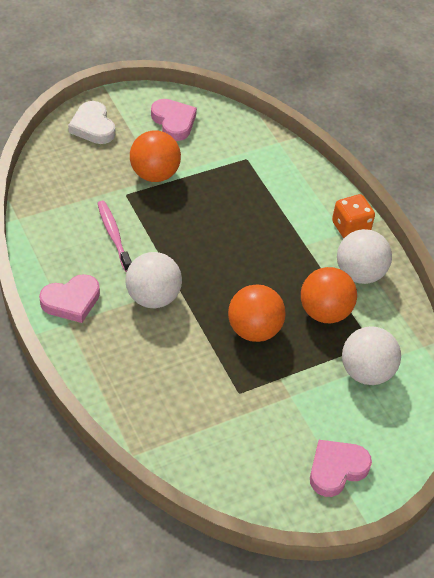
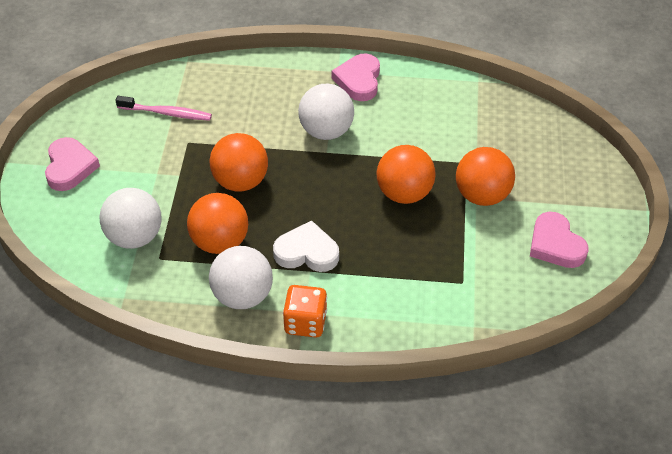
camera: 125 degrees right, 0 degrees up
(93, 126) = (580, 175): white heart -> white heart (307, 252)
(113, 235) = (417, 134): pink toothbrush -> pink toothbrush (167, 113)
(173, 122) = (555, 244): pink heart -> pink heart turned 60 degrees clockwise
(186, 219) = (404, 193): none -> orange ball

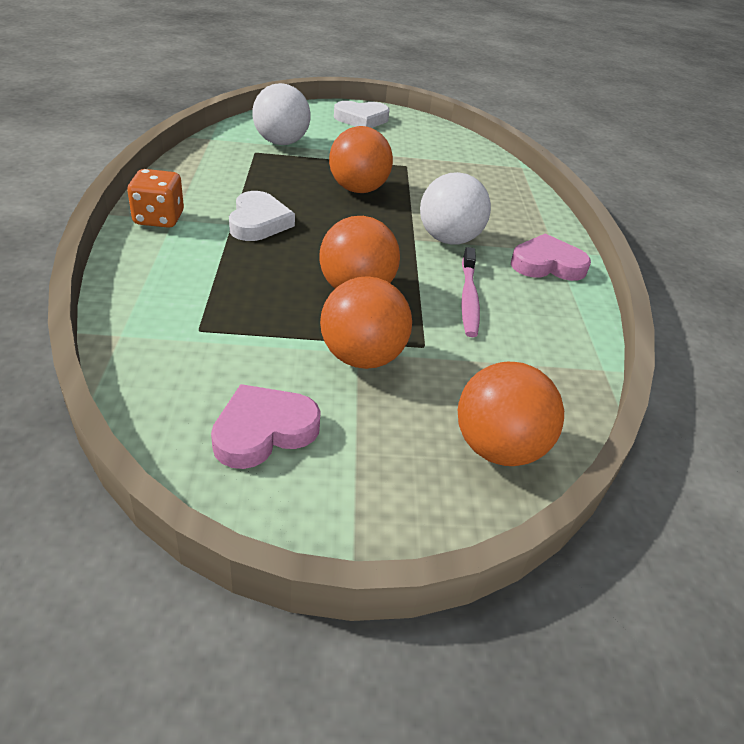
camera: 80 degrees right, 10 degrees down
(70, 167) = (361, 119): pink heart -> white heart
(167, 113) = (443, 156): pink toothbrush -> pink toothbrush (468, 299)
(220, 242) = (274, 178): orange ball -> orange ball (498, 448)
(242, 295) = (202, 187): white ball -> none

